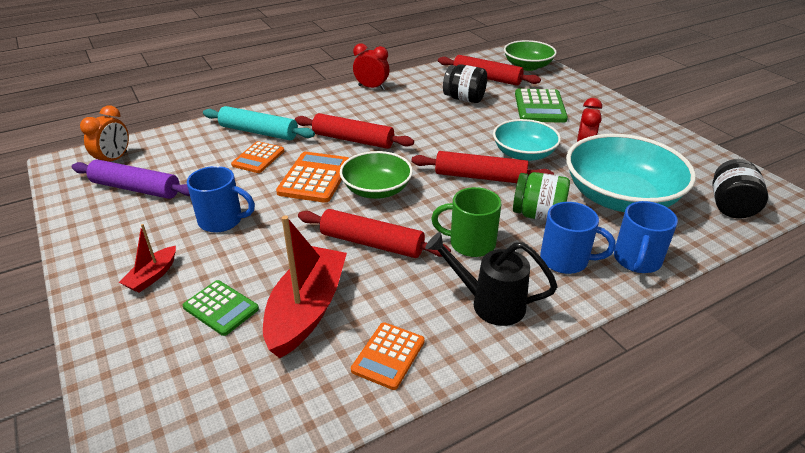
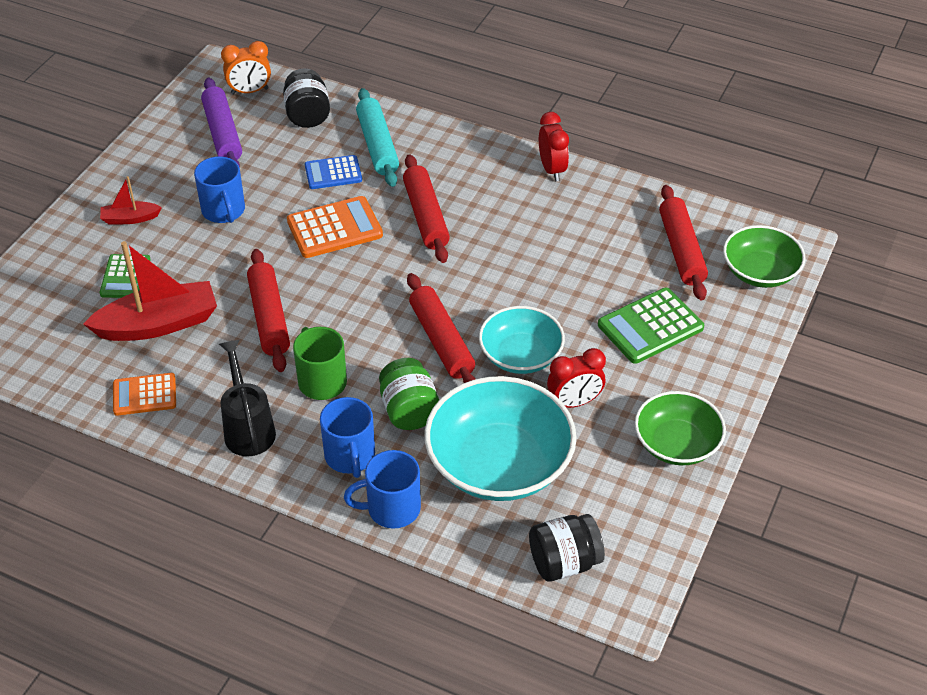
camera: 55 degrees right, 10 degrees up
(258, 158) = (333, 173): orange calculator -> blue calculator
(376, 190) = (352, 279): green bowl -> green bowl (676, 444)
(464, 99) = (603, 255): black jar -> black jar (307, 115)

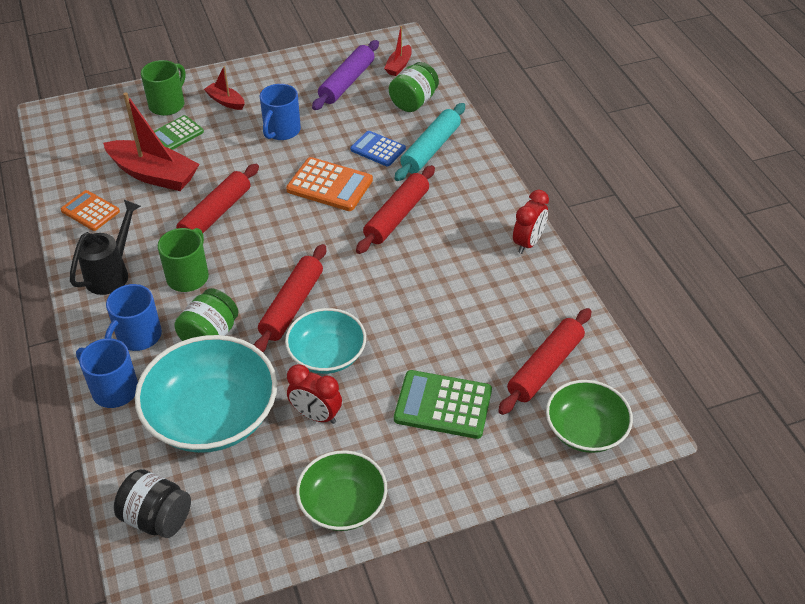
camera: 45 degrees right, 0 degrees up
(74, 257) = (168, 104): none -> green mug
(250, 91) = (399, 66): orange clock -> red boat
(307, 115) = (413, 102): black jar -> green jar

